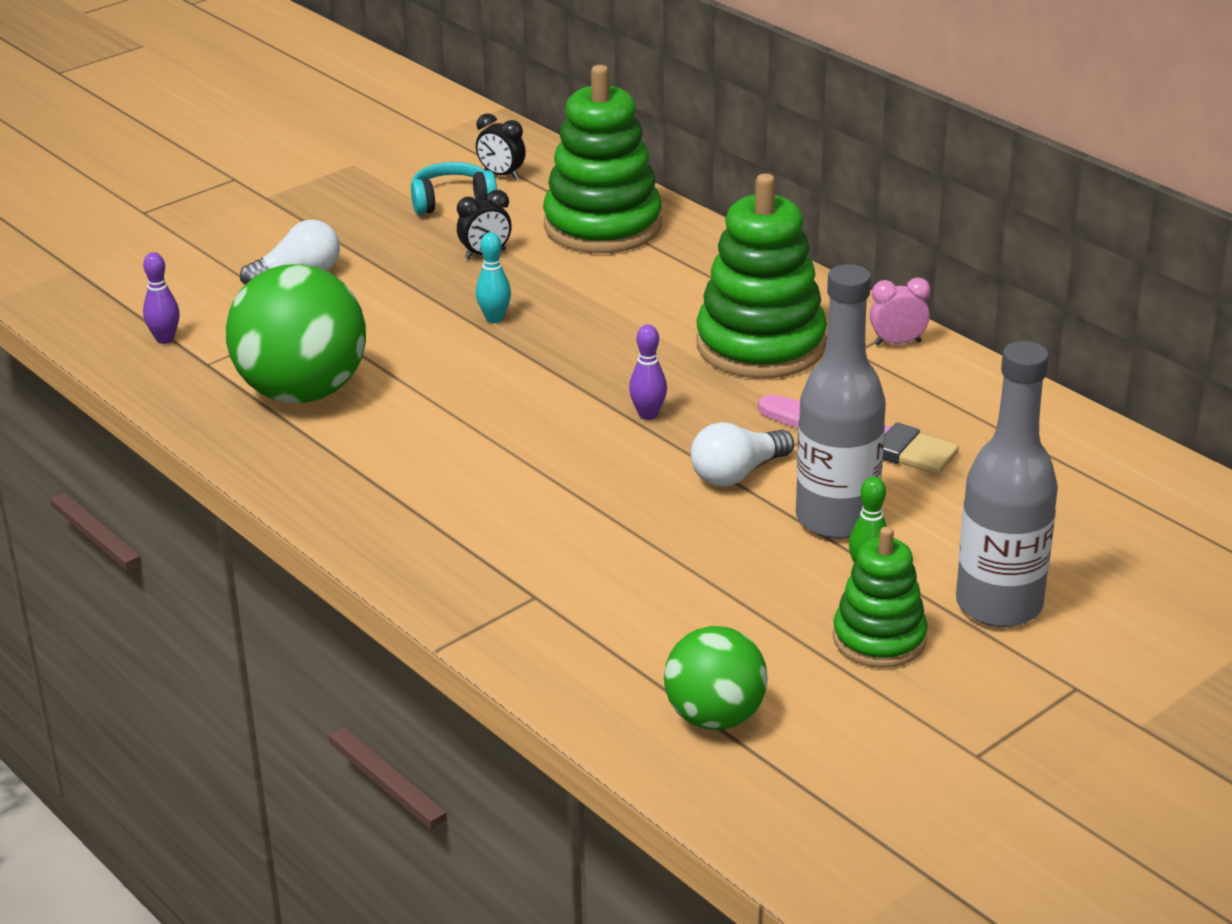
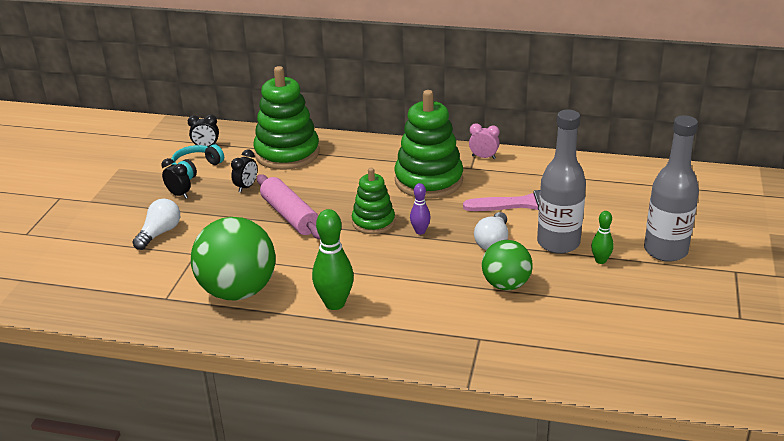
camera: 35 degrees left, 0 degrees up
(165, 339) = (125, 295): purple bowling pin -> none
(384, 231) = (179, 195): none -> black clock
(403, 462) = (335, 303): none -> green bowling pin
(494, 318) = (290, 216): turquoise bowling pin -> pink rolling pin
(715, 717) = (625, 355): green ball -> green ball (506, 285)
(879, 639) = (642, 287): green stacking toy -> green stacking toy (373, 222)
(897, 343) = (483, 157): pink clock -> pink clock turned 60 degrees clockwise

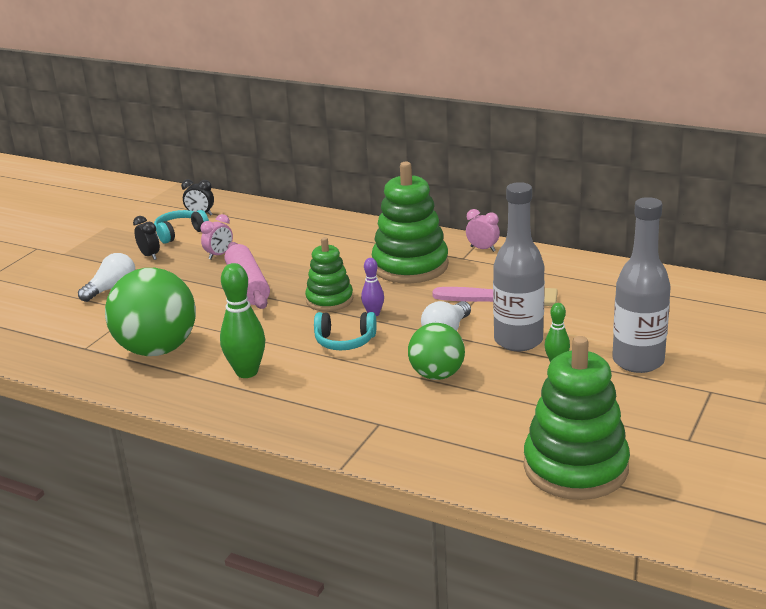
camera: 15 degrees right, 5 degrees down
(246, 187) = (219, 255): black clock -> pink clock
(287, 153) = (277, 227): green stacking toy -> green stacking toy (575, 467)
(408, 262) = (345, 341): none -> turquoise headphones

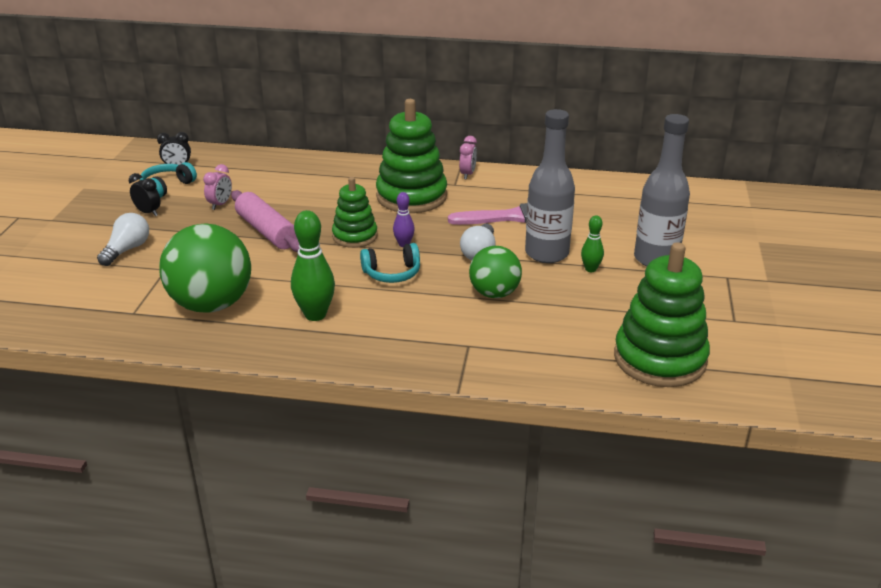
camera: 20 degrees left, 5 degrees up
(482, 249) = (467, 174): pink clock -> pink clock turned 90 degrees clockwise

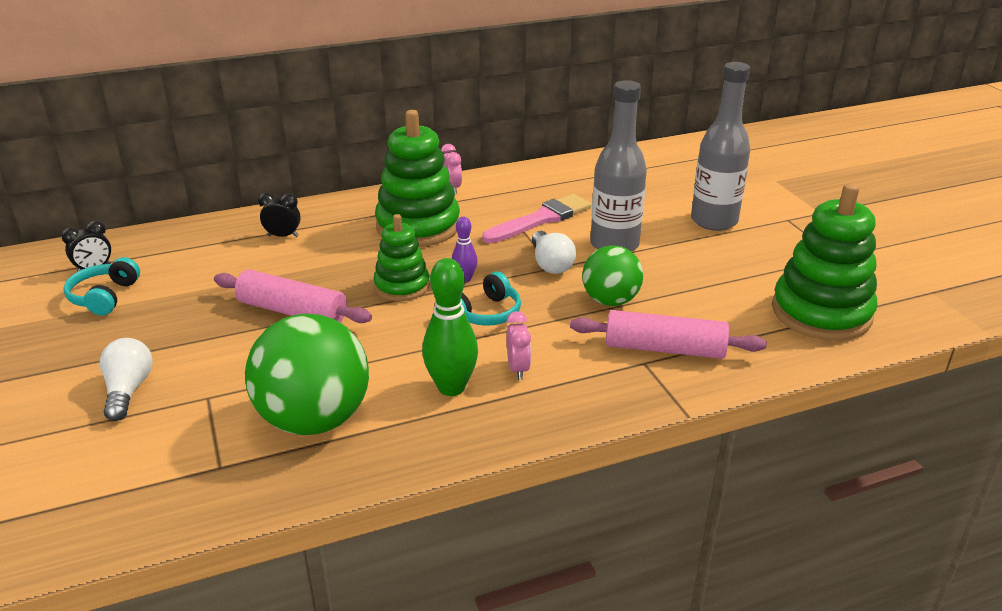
camera: 30 degrees left, 0 degrees up
(148, 212) = (110, 335): black clock -> black clock (283, 236)
(220, 204) = (200, 298): pink clock -> pink clock (518, 369)
(495, 341) = (664, 349): none -> pink rolling pin
(590, 269) = (670, 248): green bowling pin -> none

